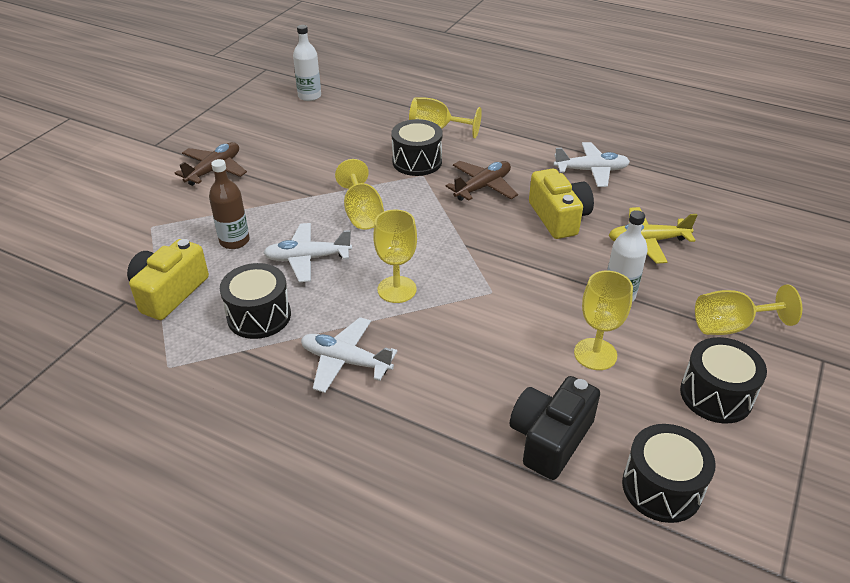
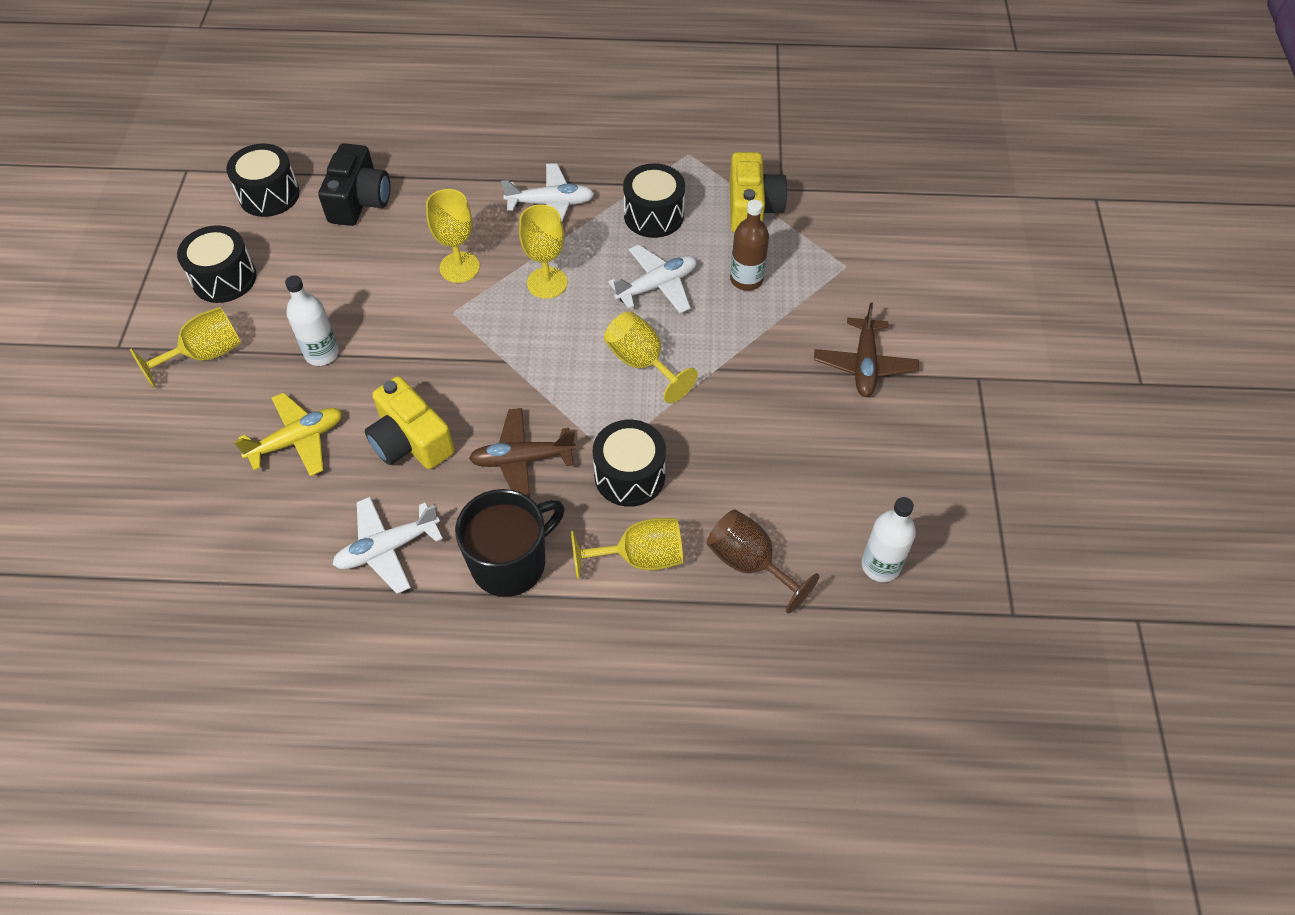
camera: 155 degrees right, 15 degrees up
(377, 113) = (750, 563): none -> brown goblet
(483, 187) = (522, 459): brown plane -> brown plane turned 60 degrees clockwise
(515, 146) = (510, 562): none -> black mug
(595, 354) = (336, 281): yellow goblet -> yellow goblet (459, 267)

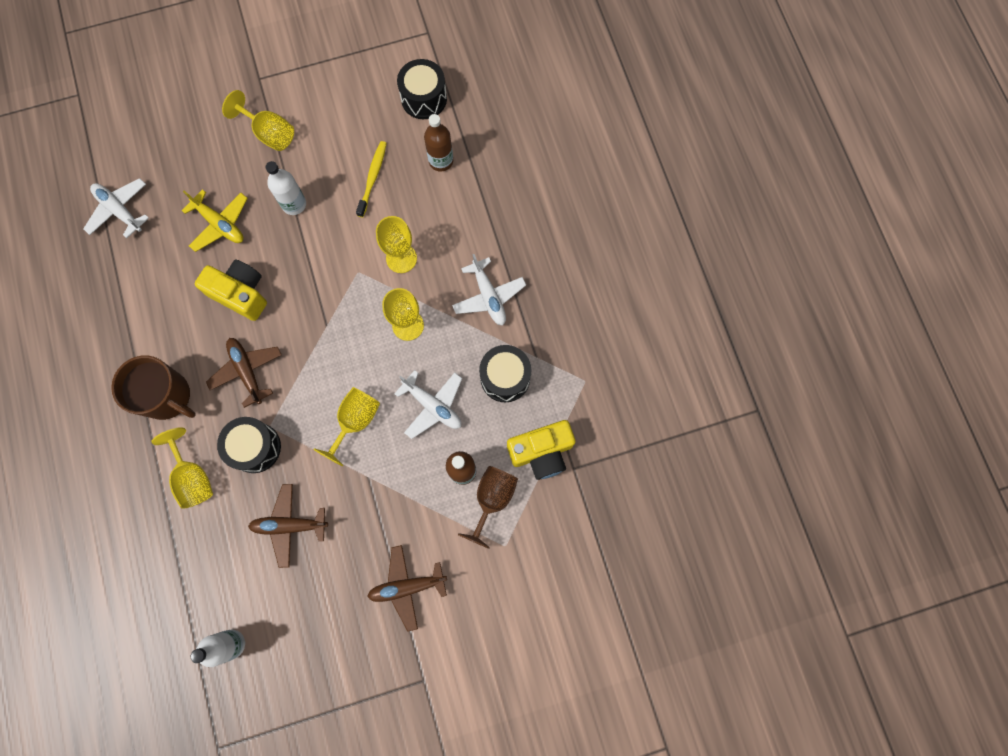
camera: 70 degrees right, 20 degrees up
(224, 278) = (337, 110): black drum -> none
(339, 267) = (373, 178): none -> yellow toothbrush
(359, 201) = (441, 161): black camera -> brown bottle
(387, 548) = (156, 317): white plane -> white plane (119, 210)
(410, 441) = (240, 294): yellow camera -> yellow camera turned 90 degrees clockwise
(510, 562) = (167, 396): black mug -> brown mug
(747, 463) = (289, 525): none -> brown plane
(750, 563) = (208, 552): brown goblet -> brown goblet (492, 499)

